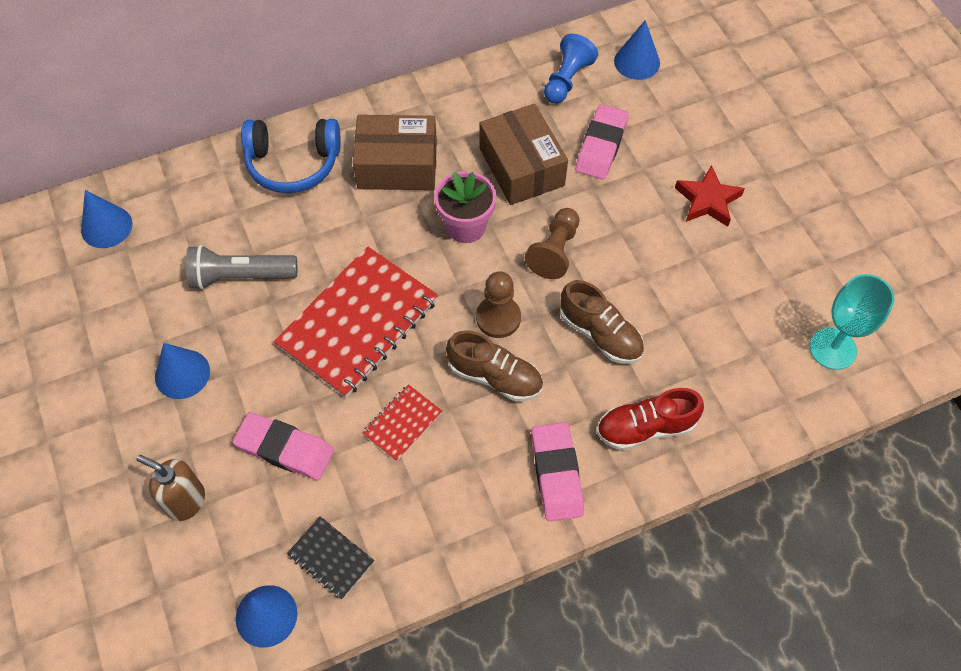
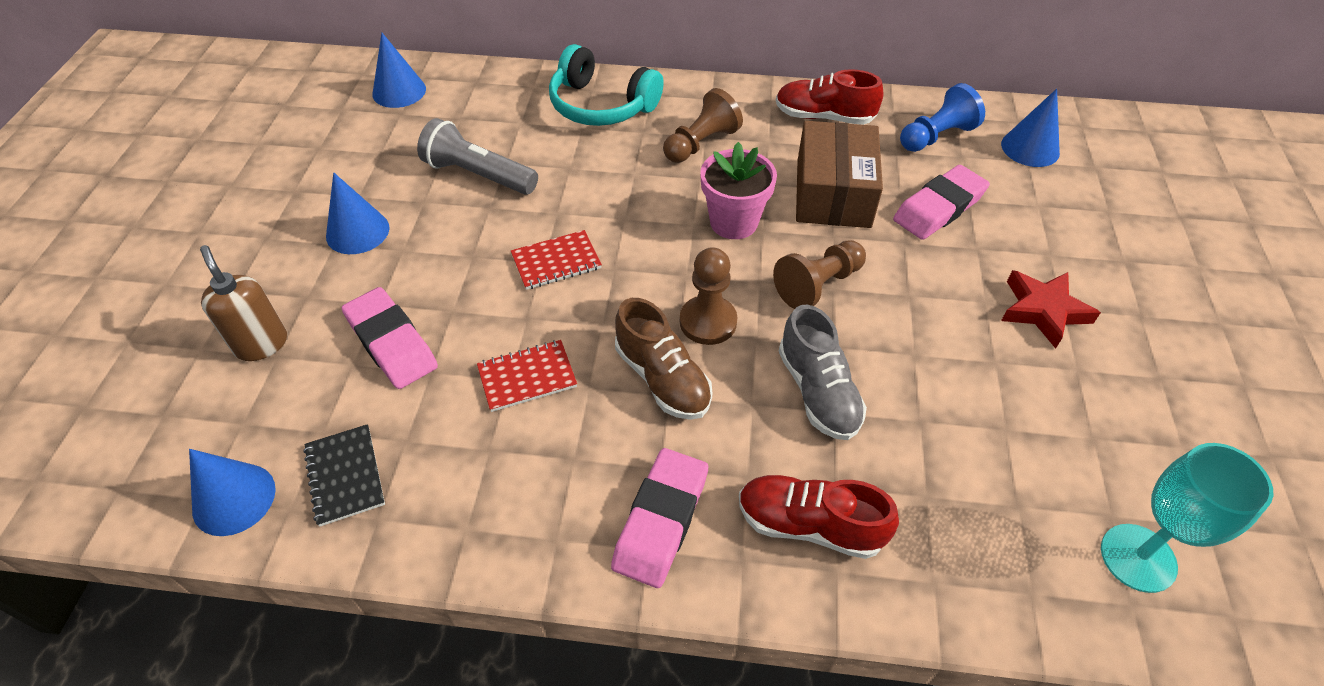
camera: 30 degrees right, 10 degrees down
(293, 163) = (601, 105): blue headphones -> turquoise headphones
(358, 323) = (556, 262): red notebook -> red notebook, size x0.47
(397, 165) = (701, 143): brown box -> brown pawn
(475, 97) = (824, 117): none -> red shoe
(600, 334) = (818, 392): brown shoe -> grey shoe

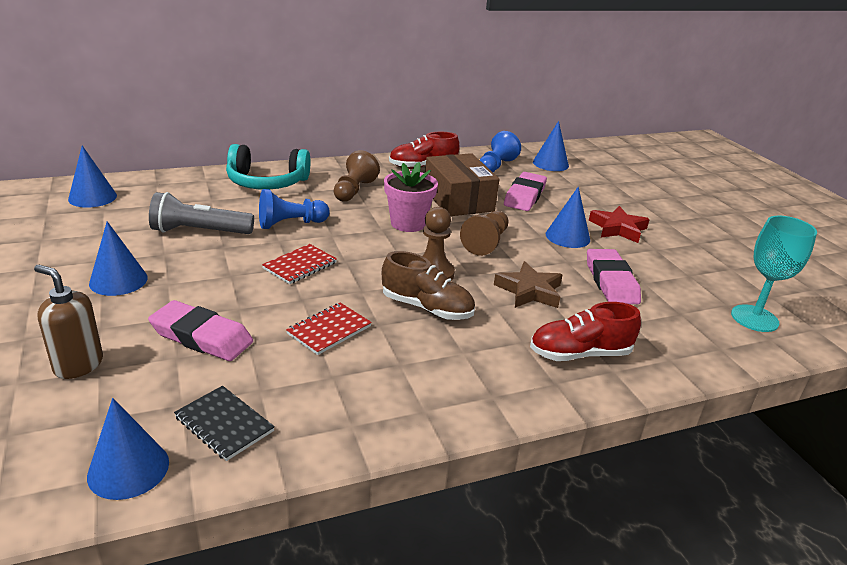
camera: 30 degrees left, 20 degrees down
(587, 187) = (290, 224): none -> blue pawn
(661, 520) = (487, 379): pink eraser -> pink eraser (611, 281)
(818, 392) = (529, 291): grey shoe -> brown star
(948, 306) = (567, 237): none -> blue cone

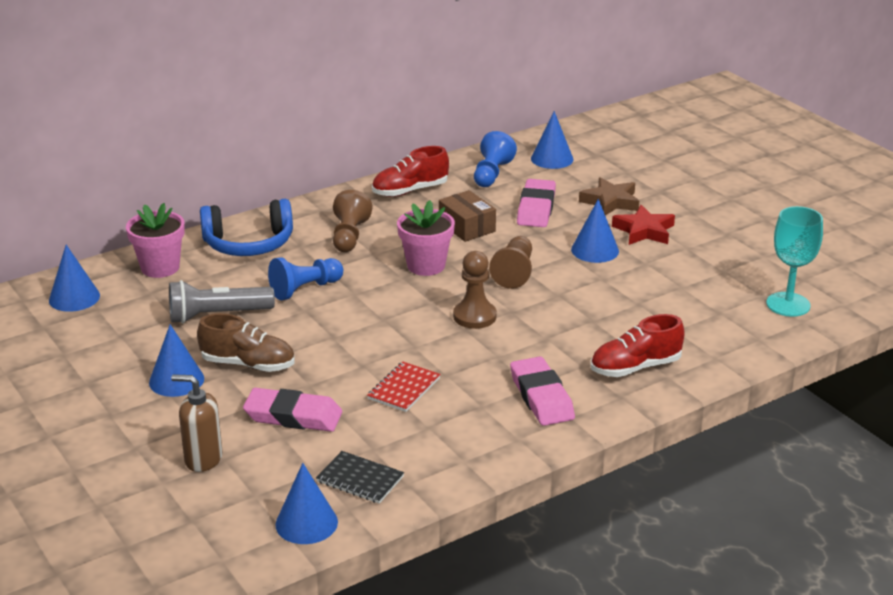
camera: 10 degrees left, 0 degrees up
(181, 187) = (160, 268): none -> pink flower pot
(267, 182) = (249, 244): turquoise headphones -> blue headphones
(300, 265) = (341, 332): red notebook -> none
(427, 308) = (483, 351): brown shoe -> brown shoe (248, 364)
(458, 200) = (467, 227): brown box -> brown box, size x0.66
(529, 291) = (573, 316): brown star -> brown star (610, 202)
(611, 281) = (649, 292): pink eraser -> pink eraser (541, 397)

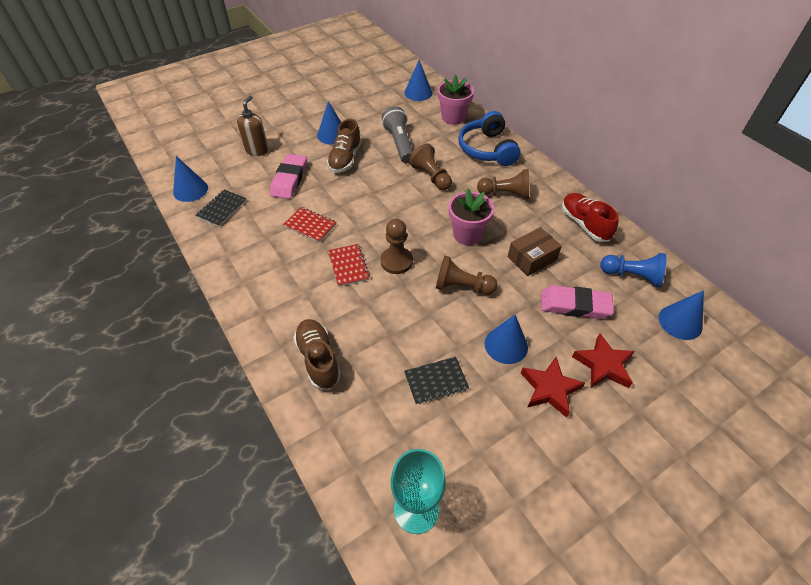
camera: 90 degrees right, 20 degrees up
(305, 289) = (431, 177): blue pawn -> brown pawn
(484, 352) = (348, 266): none -> red notebook
(541, 397) = (288, 297): pink eraser -> none
(610, 202) = (603, 365): brown star -> red star
(635, 367) = (318, 359): red shoe -> brown shoe
(648, 292) = (436, 381): none -> black notebook

